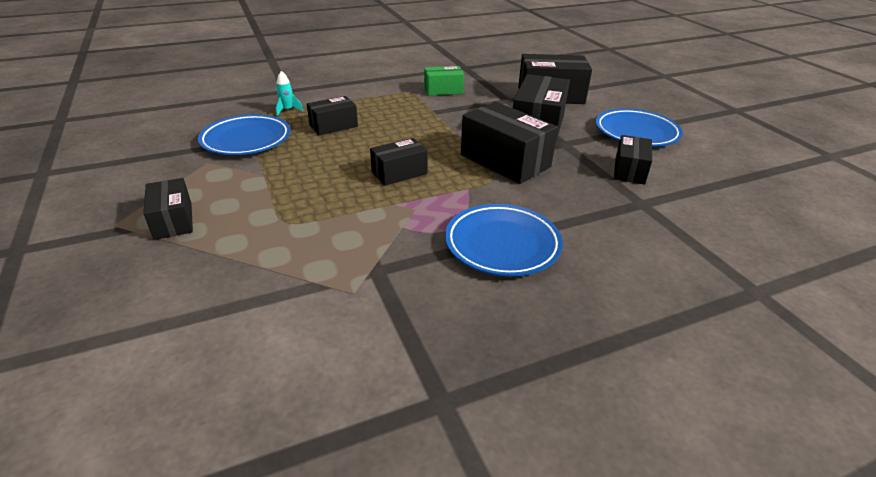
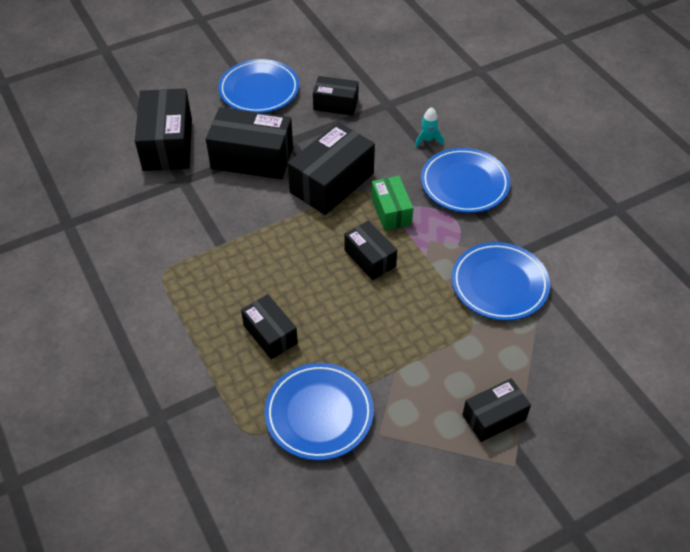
camera: 95 degrees left, 15 degrees up
(287, 110) = (228, 396): turquoise rocket -> turquoise rocket (428, 140)
(333, 248) = (499, 285): none -> blue plate
(443, 90) = (153, 240): green box -> green box (391, 211)

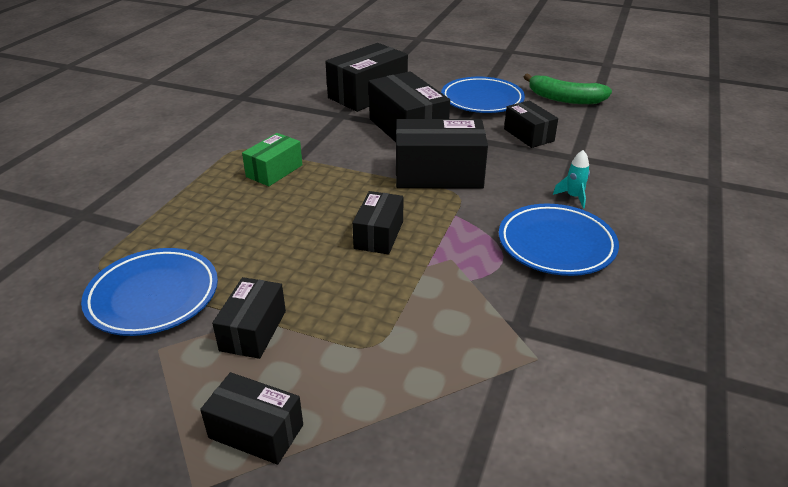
camera: 50 degrees right, 15 degrees down
(270, 334) = (224, 225): black box -> black box (253, 330)
(311, 50) = (565, 99): none -> green banana
(391, 211) = (453, 219): green box -> green box (274, 171)
(499, 285) = (456, 337): blue plate -> none

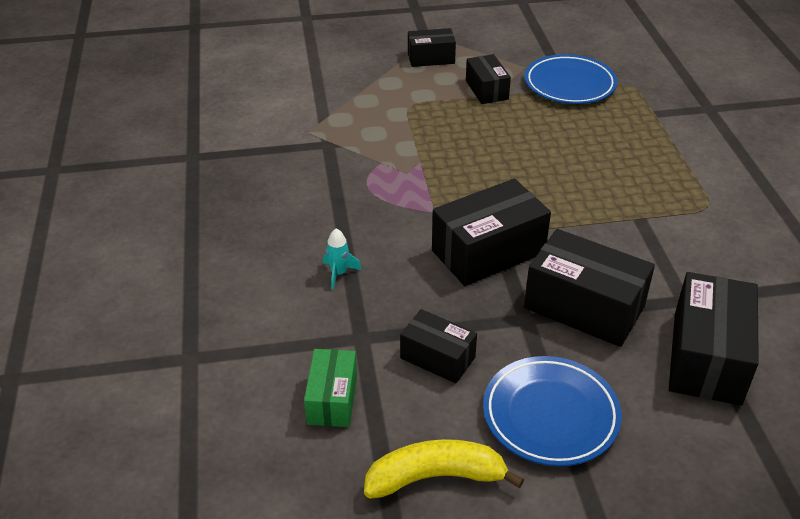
camera: 150 degrees right, 5 degrees up
(274, 171) = (637, 196): green box -> green box (332, 399)
(379, 235) = (478, 171): black box -> none
(556, 244) = (331, 214): blue plate -> none
(565, 99) = (435, 477): green banana -> yellow banana

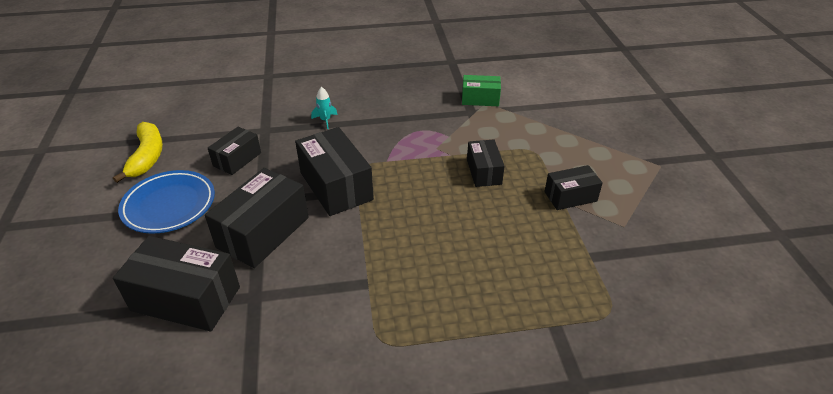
camera: 90 degrees right, 0 degrees up
(332, 399) = (219, 121): green box -> green box (480, 99)
(431, 58) = (618, 163): black box -> black box (484, 172)
(569, 85) = (597, 258): blue plate -> none

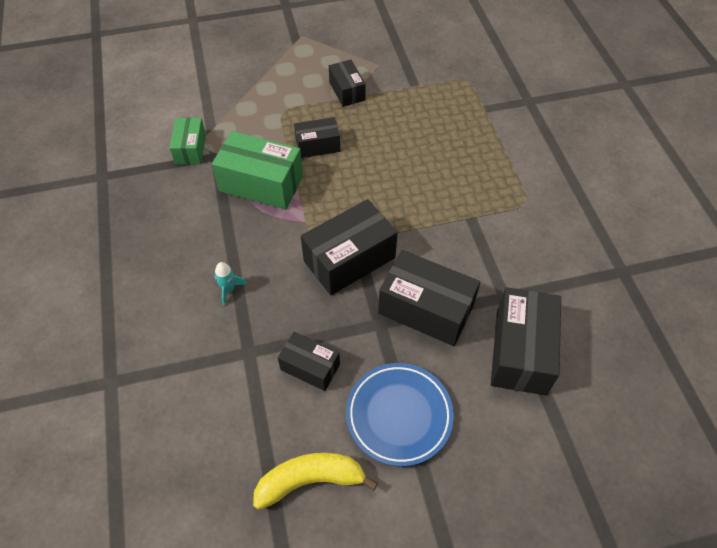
camera: 95 degrees left, 15 degrees up
(435, 136) = (261, 183): none -> green box

